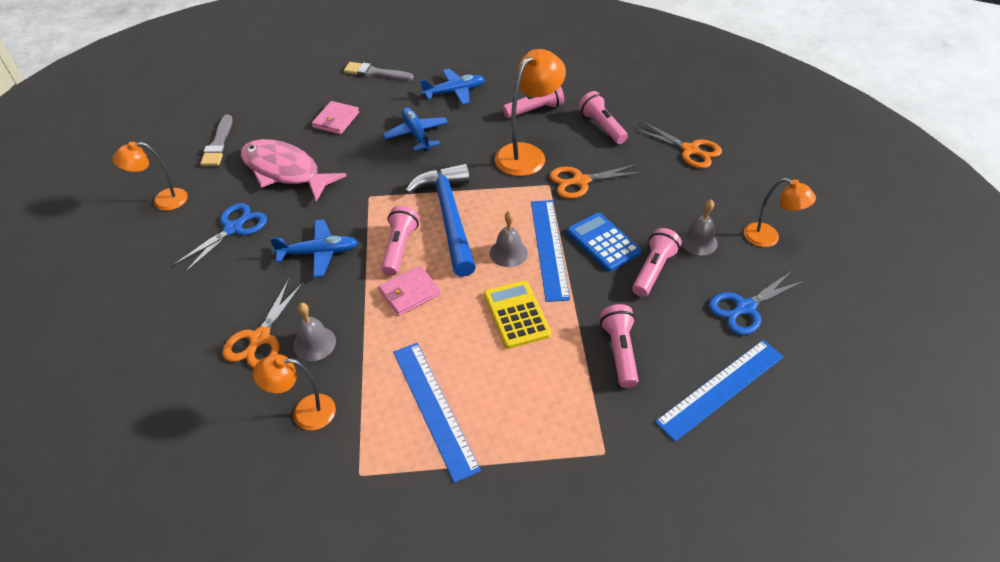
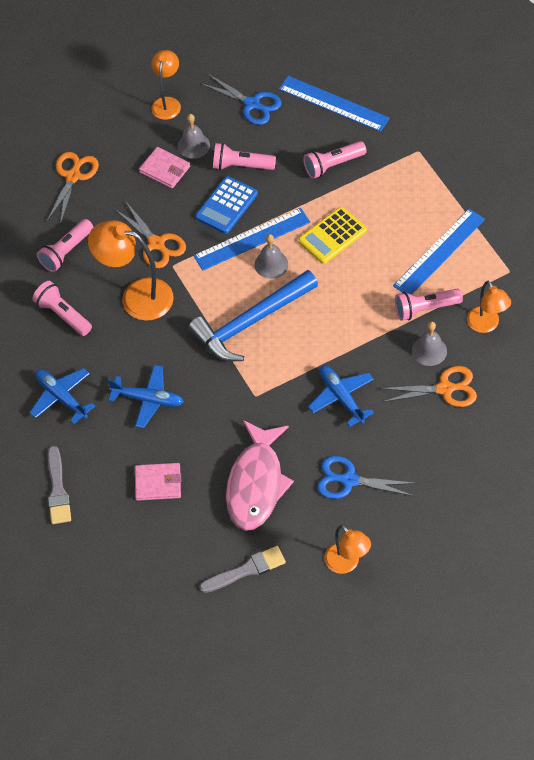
camera: 110 degrees left, 10 degrees up
(399, 248) = (305, 342): pink flashlight -> pink flashlight (425, 309)
(410, 292) = (348, 312): pink wallet -> pink wallet (165, 169)
(416, 134) = (148, 399): blue plane -> blue plane turned 120 degrees counterclockwise

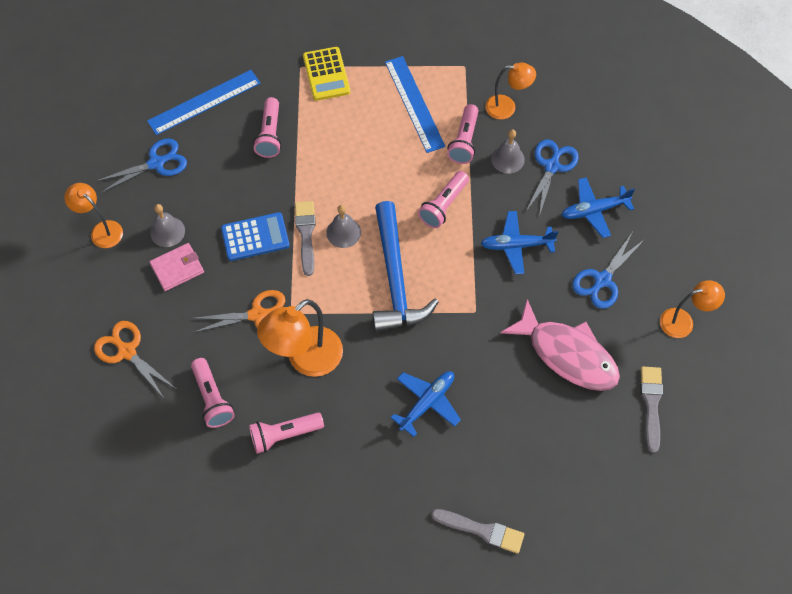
camera: 65 degrees left, 5 degrees up
(61, 397) = (379, 480): blue plane -> blue plane (594, 210)
(158, 483) = (523, 436): pink wallet -> none
(226, 205) = (255, 237): blue calculator -> blue calculator turned 75 degrees counterclockwise
(241, 166) = (219, 204): pink flashlight -> pink flashlight (443, 205)
(252, 239) = (306, 234): blue ruler -> grey brush
(332, 236) = (345, 171): yellow calculator -> yellow calculator (326, 74)
(445, 389) = (552, 166): orange scissors -> blue scissors

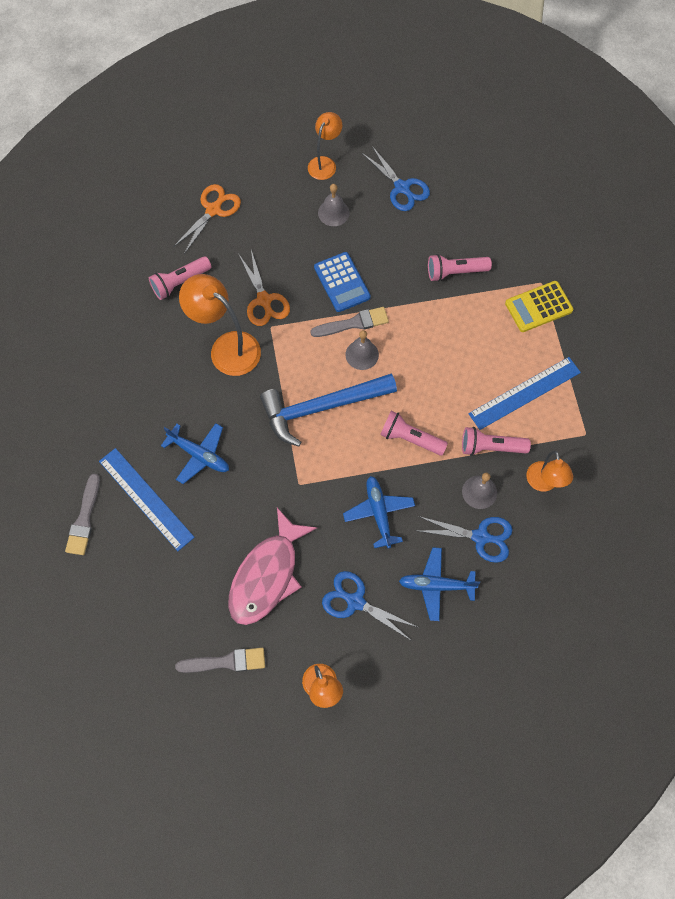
camera: 80 degrees right, 5 degrees up
(177, 268) = (298, 228): pink wallet -> none
(204, 102) = (478, 210): blue ruler -> blue ruler (146, 499)
(284, 435) = (154, 344): pink flashlight -> none
(594, 210) = (436, 585): blue plane -> blue plane turned 60 degrees counterclockwise

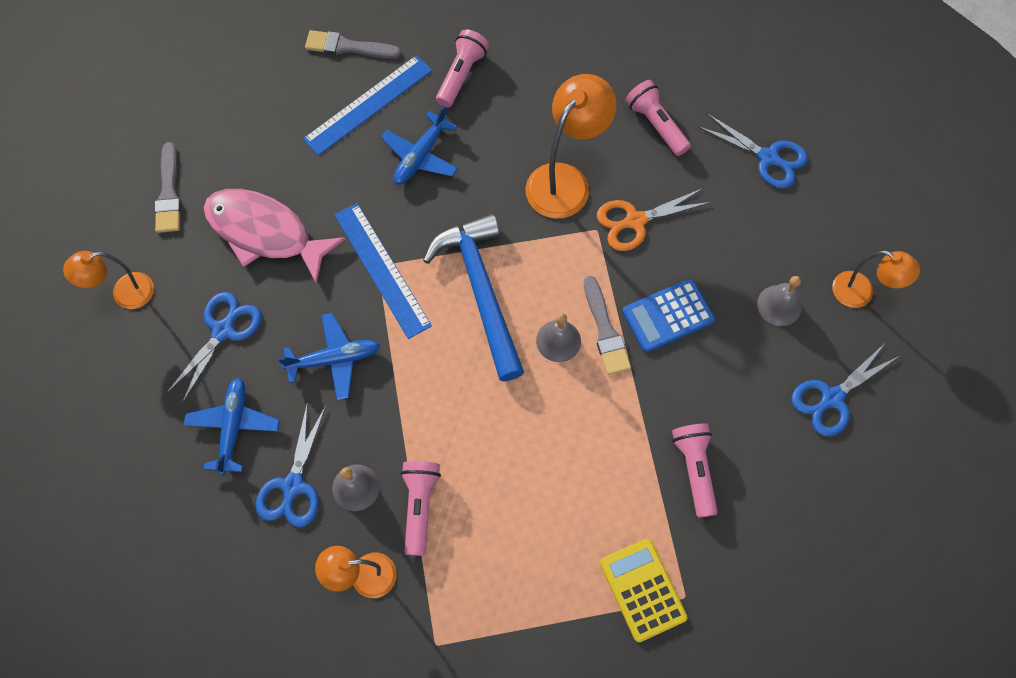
camera: 90 degrees right, 0 degrees up
(213, 210) = (768, 157): orange scissors -> blue scissors
(410, 438) = (435, 400): pink flashlight -> pink flashlight (461, 75)
(524, 393) = (501, 559): blue ruler -> blue ruler (382, 269)

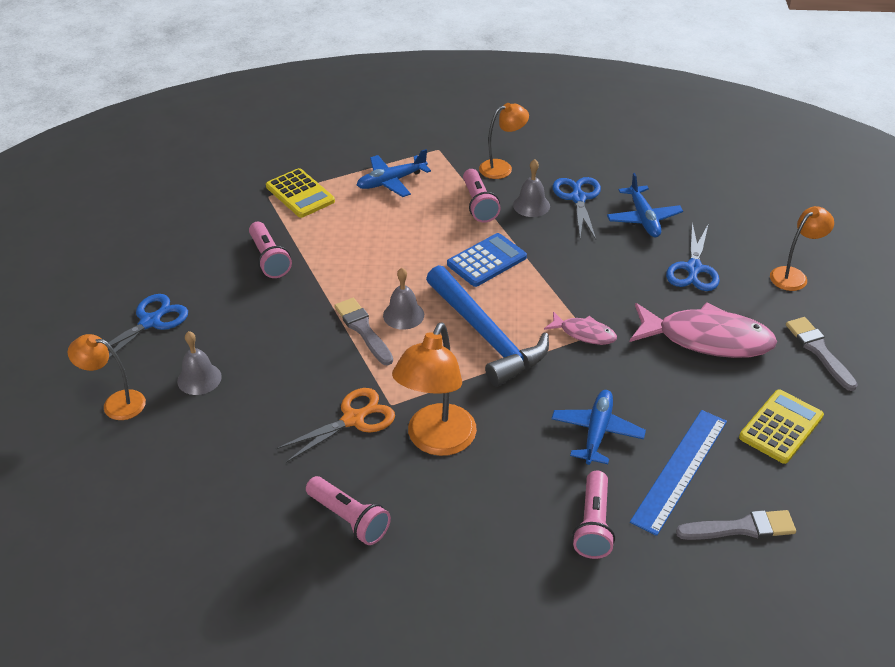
camera: 165 degrees right, 25 degrees down
(259, 124) = (781, 427): none -> yellow calculator
(335, 359) = (590, 269): blue plane -> blue plane (391, 181)
(382, 269) = (584, 333): blue ruler -> pink fish
(668, 316) = (306, 350): blue calculator -> blue calculator (486, 261)
(768, 157) = (214, 511): blue scissors -> none

